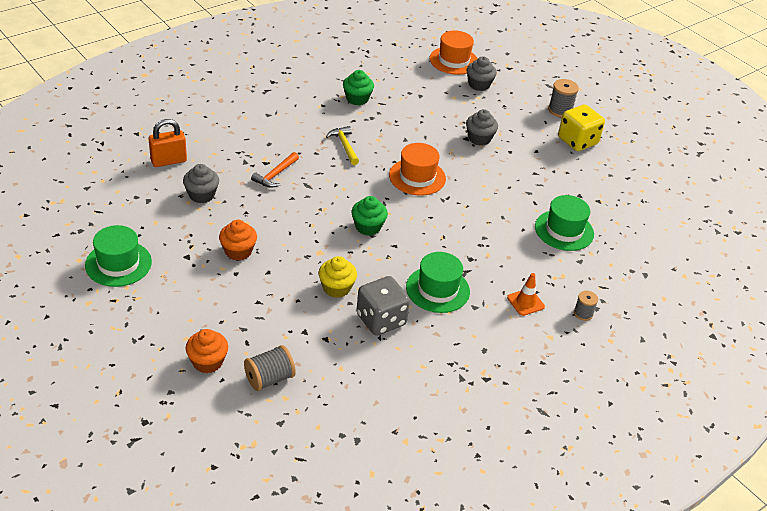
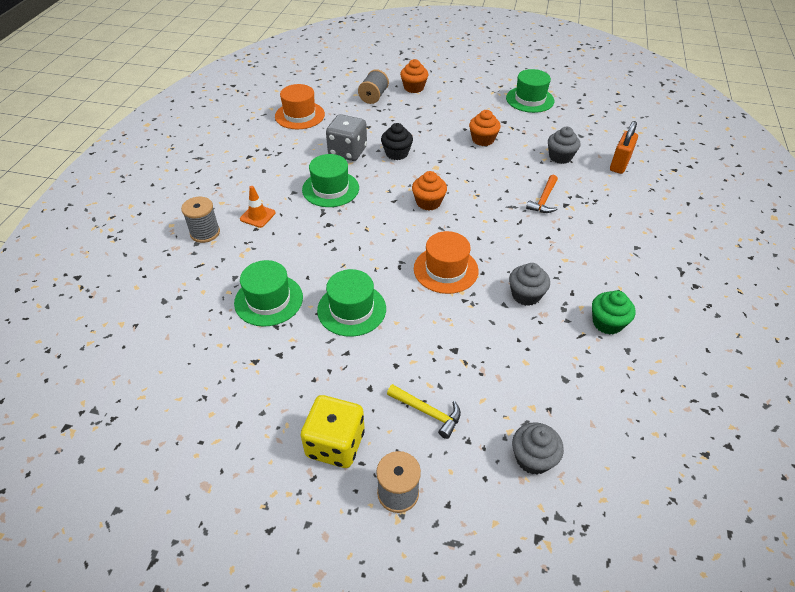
camera: 145 degrees right, 5 degrees up
(275, 175) = (544, 200): orange hammer -> orange hammer turned 150 degrees counterclockwise
(336, 288) = (396, 153): yellow cupcake -> black cupcake
(344, 146) = (539, 259): yellow hammer -> yellow hammer (427, 412)
(368, 227) = (428, 202): green cupcake -> orange cupcake
(454, 60) = (611, 485): orange hat -> orange hat (300, 115)
(479, 138) = (442, 360): grey cupcake -> grey cupcake (526, 295)
(509, 192) = (351, 309): none -> green hat
(583, 313) = (205, 233): grey spool -> grey spool, size x1.57

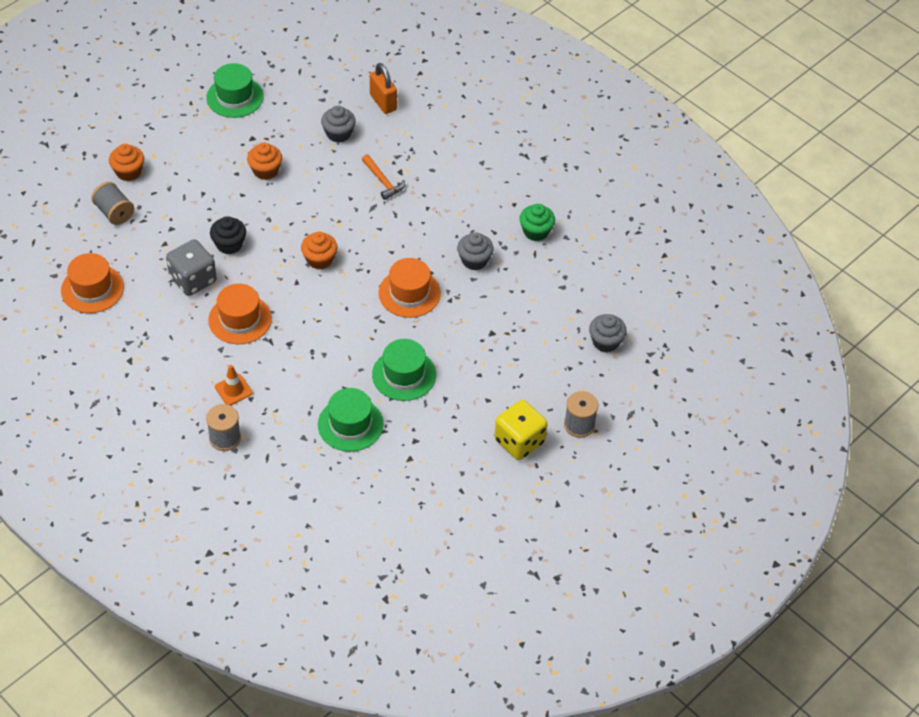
camera: 60 degrees left, 5 degrees up
(330, 189) = (240, 319): green hat -> orange hat
(427, 412) = (532, 377): yellow hammer -> none

